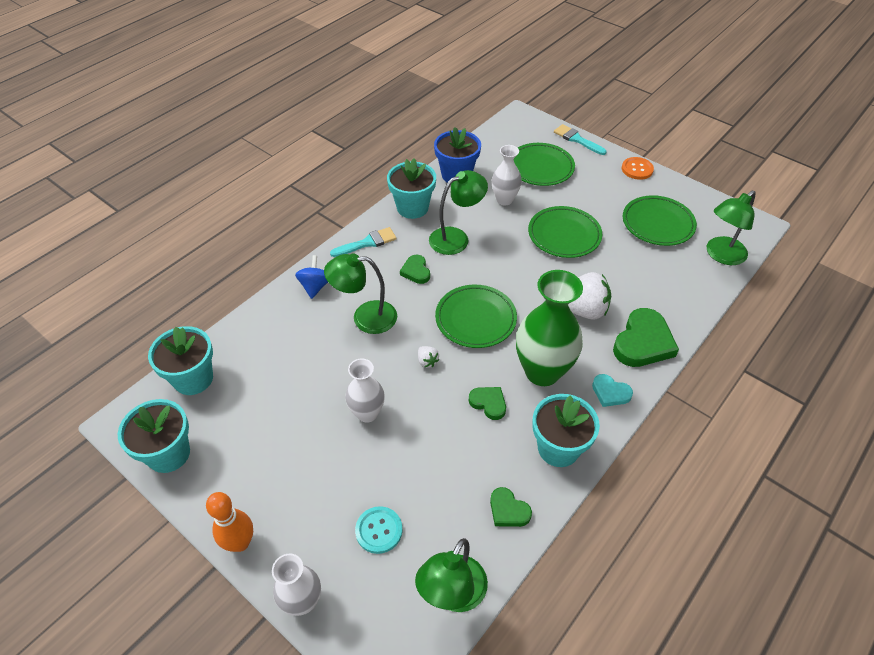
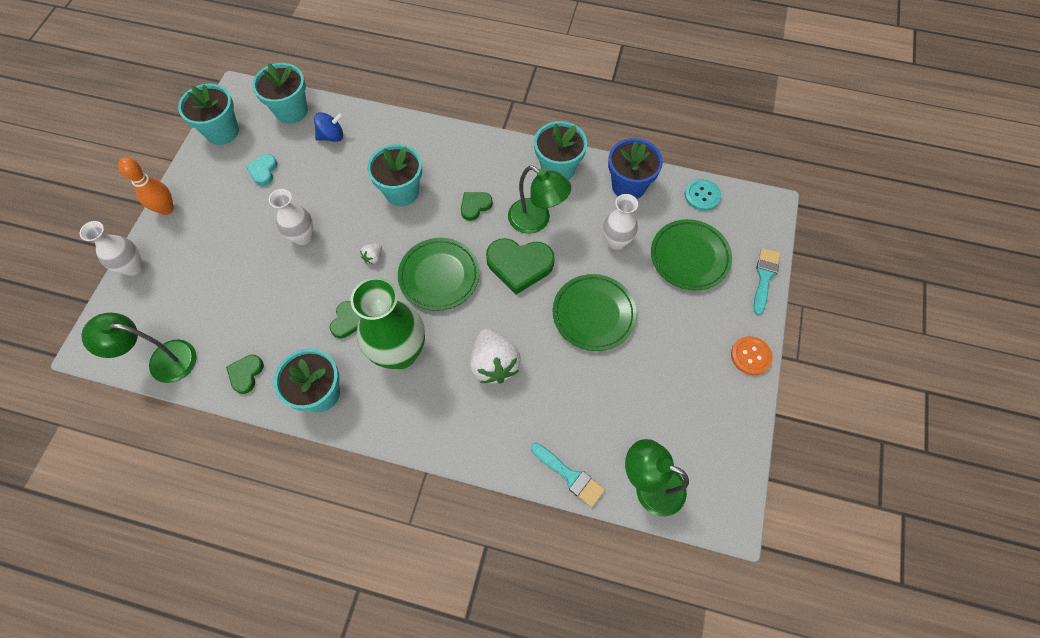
camera: 65 degrees right, 15 degrees up
(315, 286) = (419, 141): blue spinning top -> blue spinning top (332, 136)
(365, 317) = (402, 192): green lamp -> turquoise flower pot
(367, 243) = (491, 154): turquoise brush -> turquoise brush (570, 476)
(379, 530) = (201, 290): turquoise button -> turquoise button (702, 195)
(610, 393) = (399, 419): turquoise heart -> turquoise heart (263, 171)
(643, 342) = (476, 433): green heart -> green heart (519, 265)
(657, 224) = (665, 403): green plate -> none

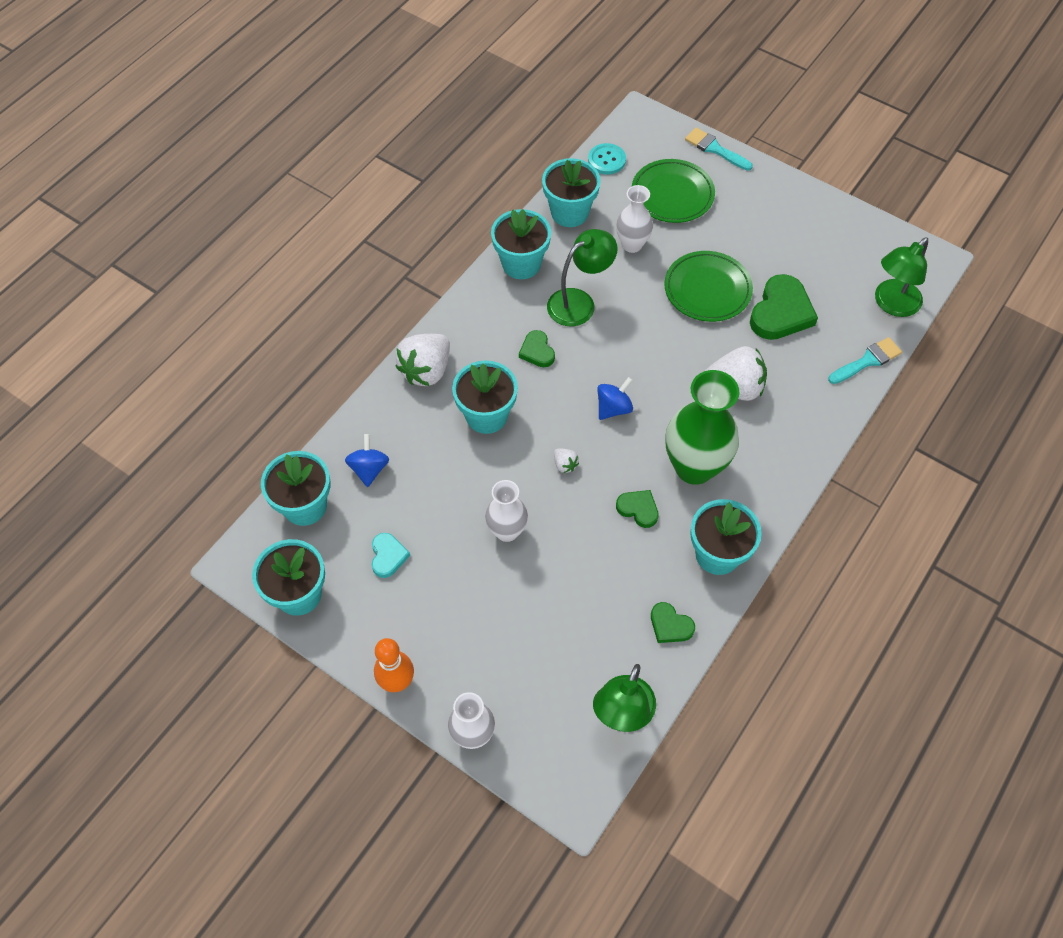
camera: 70 degrees left, 5 degrees down
(263, 171) = (388, 556): turquoise heart -> turquoise heart turned 120 degrees counterclockwise
(429, 141) = (426, 370): none -> white strawberry
(439, 276) = (613, 408): green plate -> blue spinning top
(519, 265) = (628, 333): green heart -> green heart (781, 312)
(628, 186) = (569, 212): blue flower pot -> turquoise flower pot
(750, 356) = (791, 189): orange button -> none

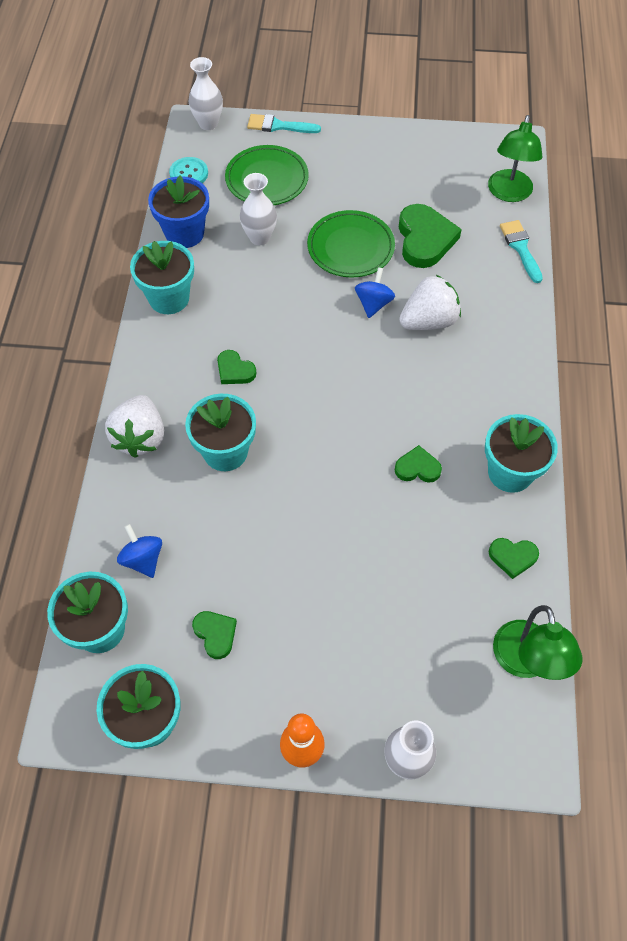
camera: 30 degrees left, 0 degrees up
(388, 556) = (215, 634): turquoise heart -> green heart
(507, 531) = (313, 549): white vase -> white vase (208, 123)
(565, 465) = (327, 461): white strawberry -> none
(569, 212) = (184, 233): turquoise flower pot -> blue flower pot
(579, 302) = (245, 309): green lamp -> none
(613, 408) = (337, 388): blue spinning top -> blue spinning top (373, 304)
(694, 467) = (441, 406): green vase -> none
(867, 361) = (520, 248): turquoise brush -> turquoise brush turned 45 degrees counterclockwise

